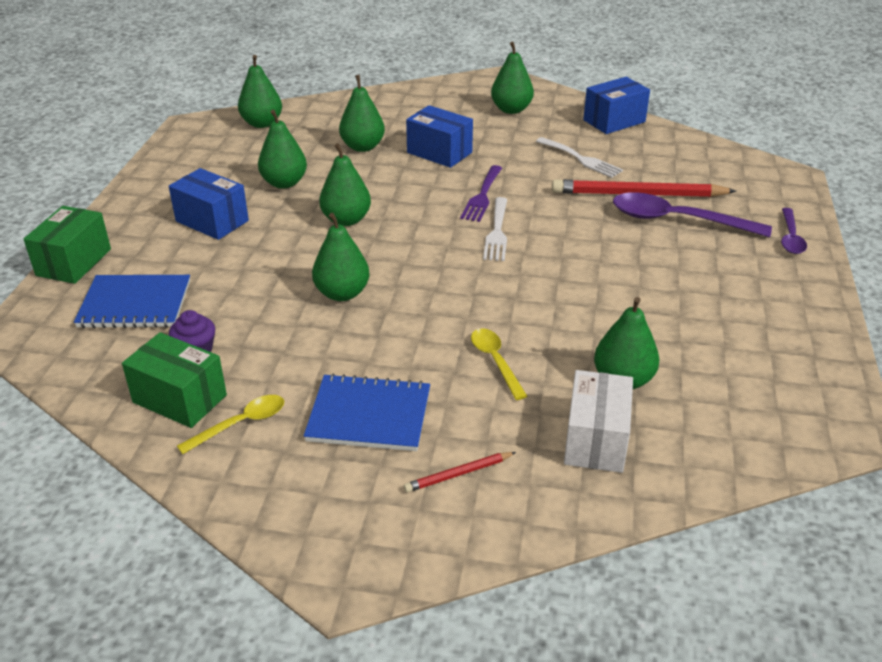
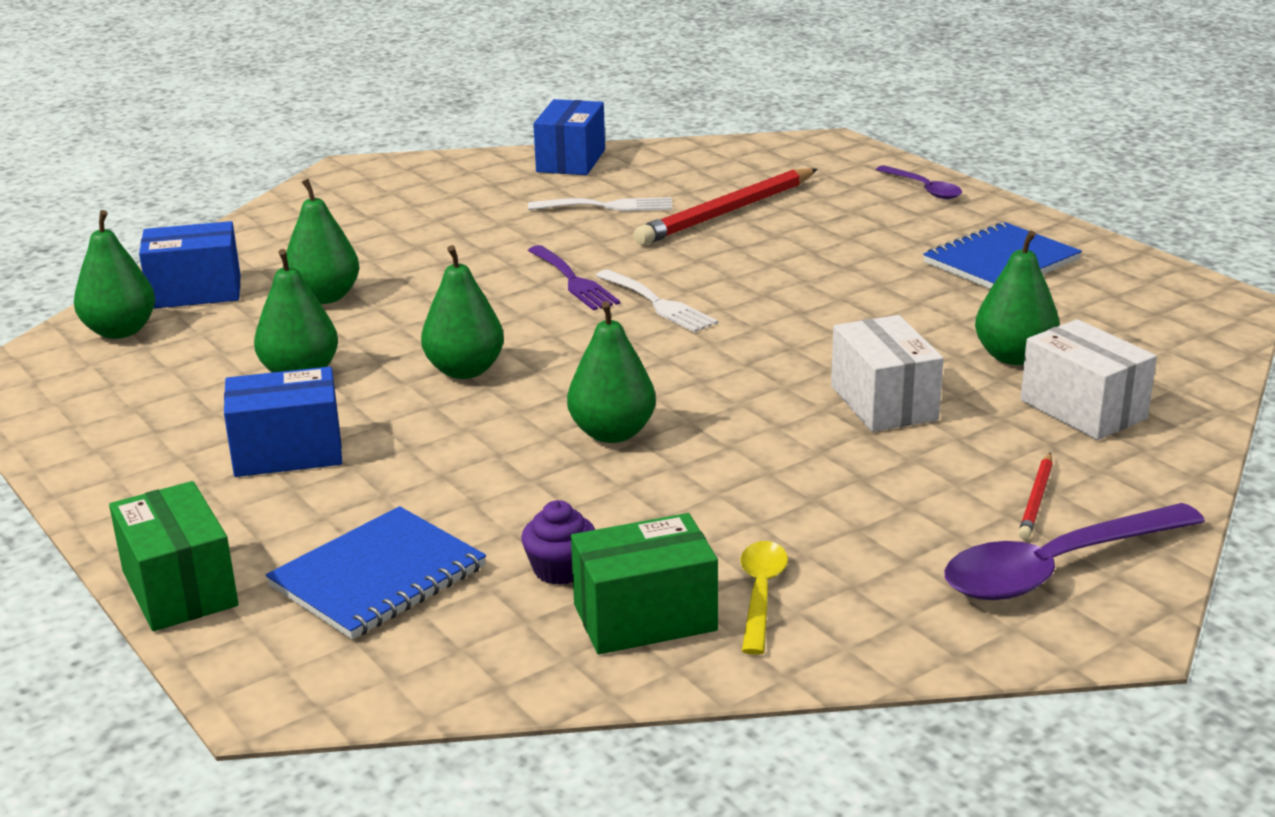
camera: 45 degrees left, 10 degrees down
(369, 415) = (867, 509): blue notebook -> blue notebook (1001, 261)
(439, 153) = (436, 264): blue box -> blue box (195, 292)
(495, 361) = (884, 403): yellow spoon -> white box
(511, 109) = (433, 192): green pear -> none
(676, 220) = (805, 217): purple spoon -> purple spoon (1055, 568)

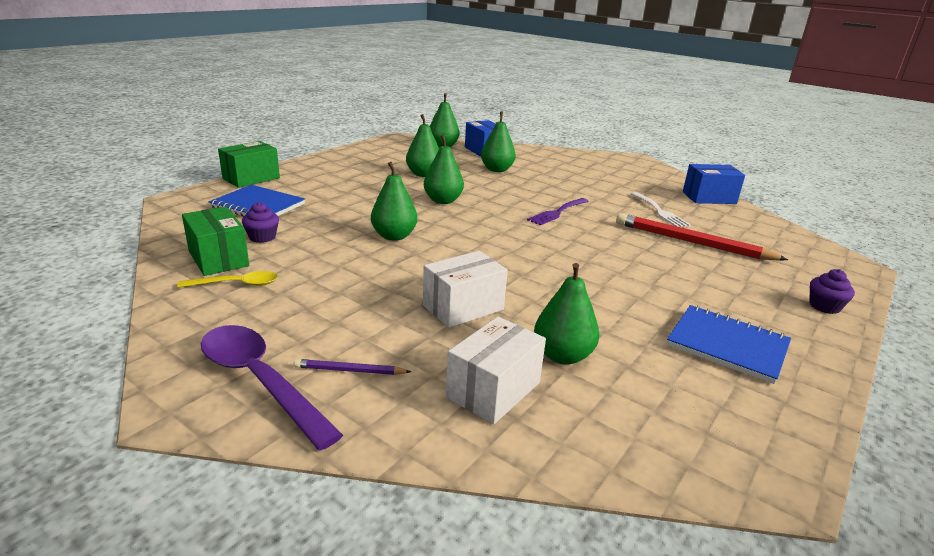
camera: 70 degrees right, 0 degrees up
(288, 452) = (355, 180): blue box -> none
(658, 304) = (547, 234): white fork -> none
(924, 189) = (824, 306): purple spoon -> purple cupcake
(1036, 500) = (349, 370): red pencil -> purple pencil

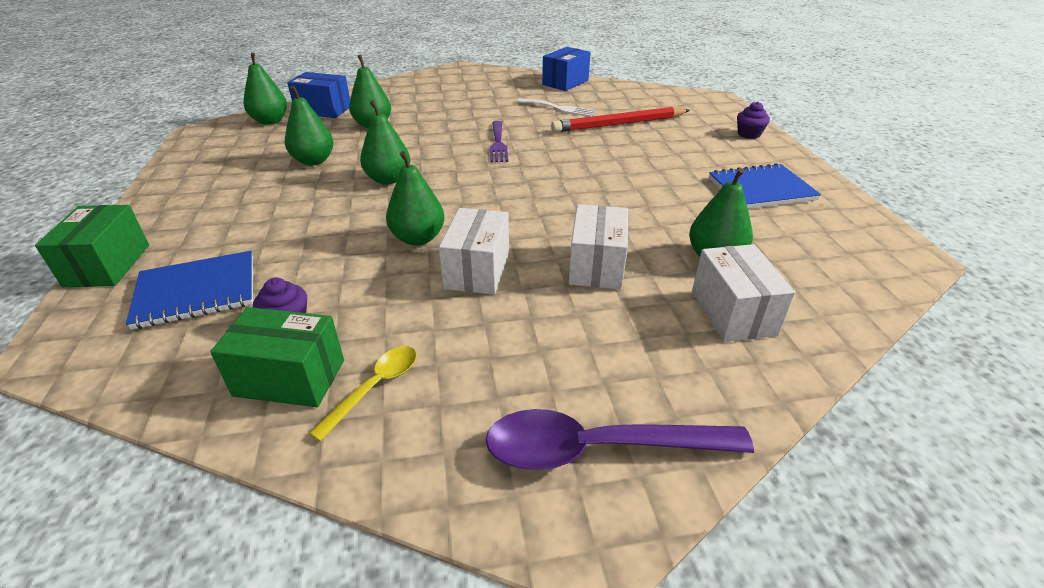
camera: 45 degrees left, 10 degrees up
(349, 370) = (635, 378): purple pencil -> none
(390, 268) = (477, 270): none -> white box

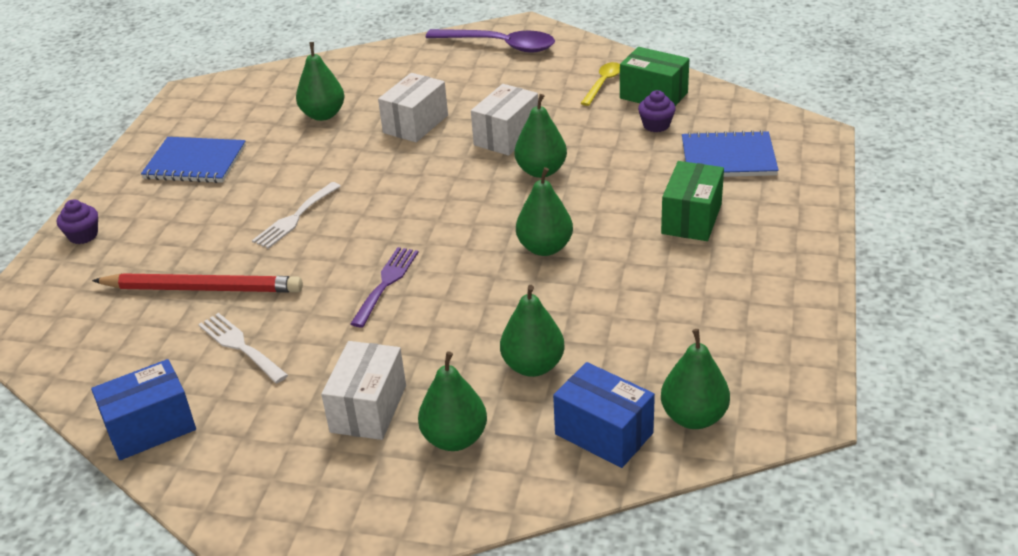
camera: 155 degrees left, 0 degrees up
(107, 265) = (816, 194): green box -> green box (691, 219)
(313, 161) = (628, 299): green pear -> green pear (455, 439)
(375, 387) = (603, 83): yellow spoon -> yellow spoon turned 150 degrees clockwise
(611, 166) = (295, 218): none -> white fork
(732, 312) = (360, 82): white box -> white box (368, 408)

